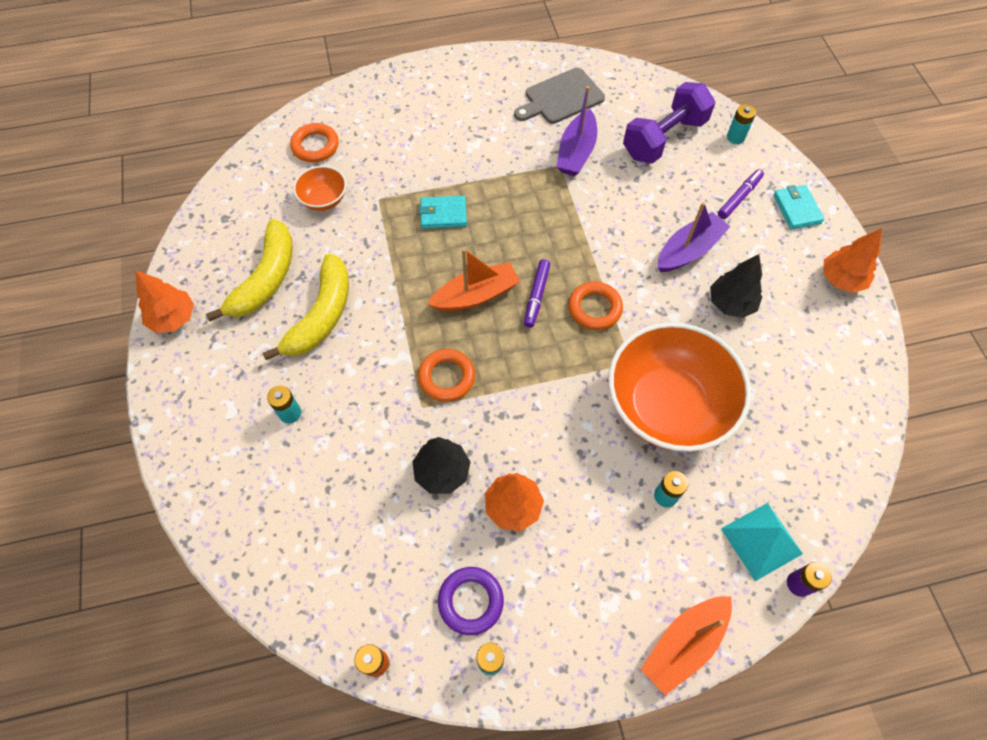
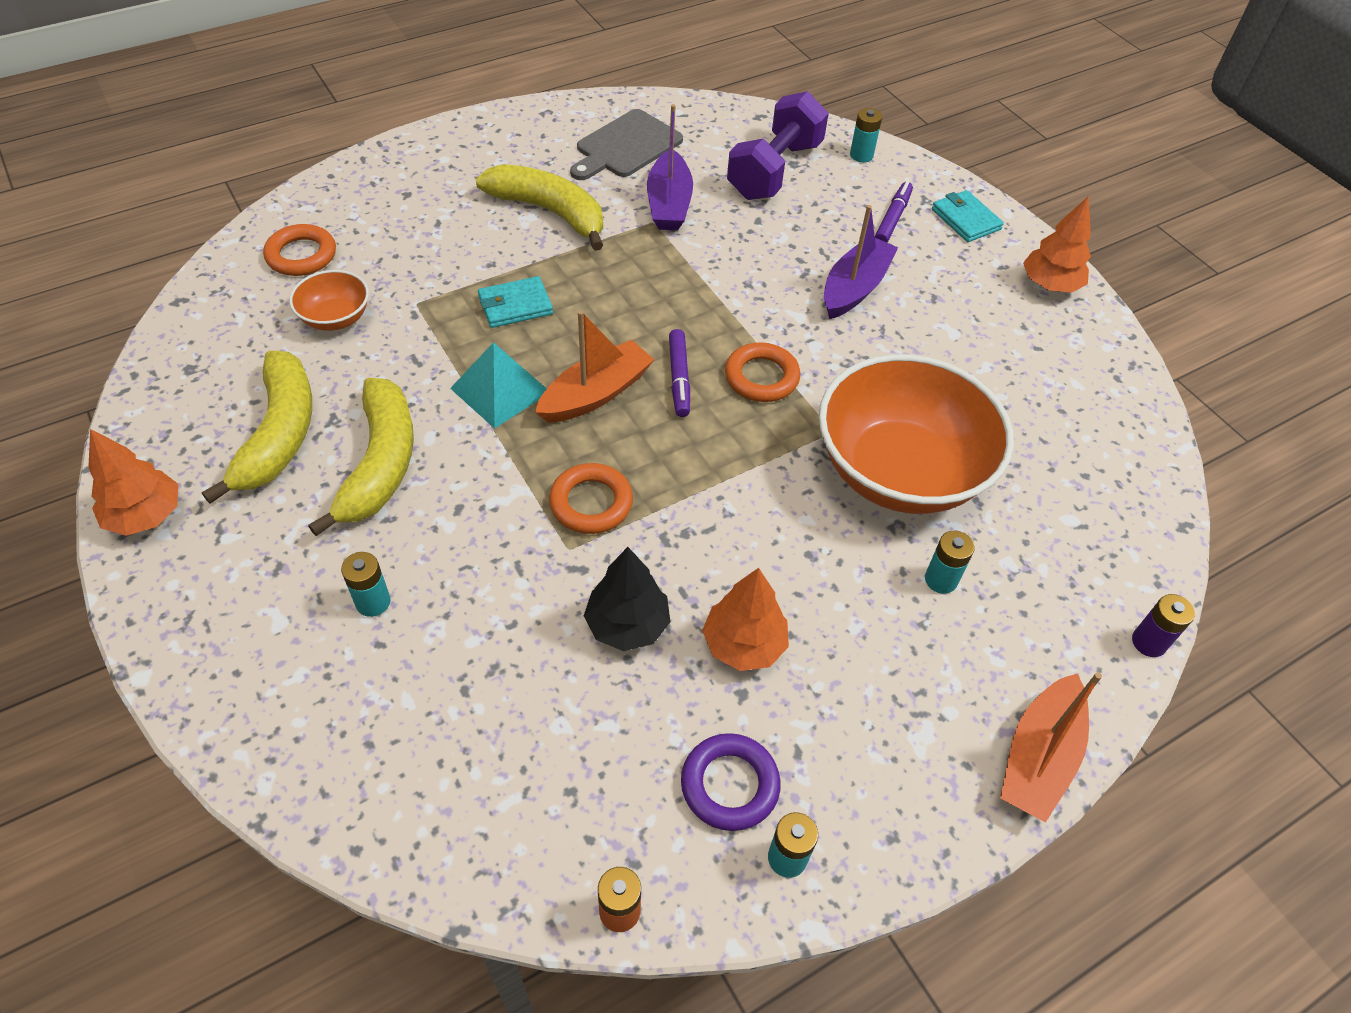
camera: 20 degrees left, 10 degrees down
(490, 143) = (550, 212): none -> yellow banana
(731, 303) = (930, 337): black tree -> none
(761, 541) = (1082, 603): turquoise pyramid -> turquoise pyramid (500, 390)

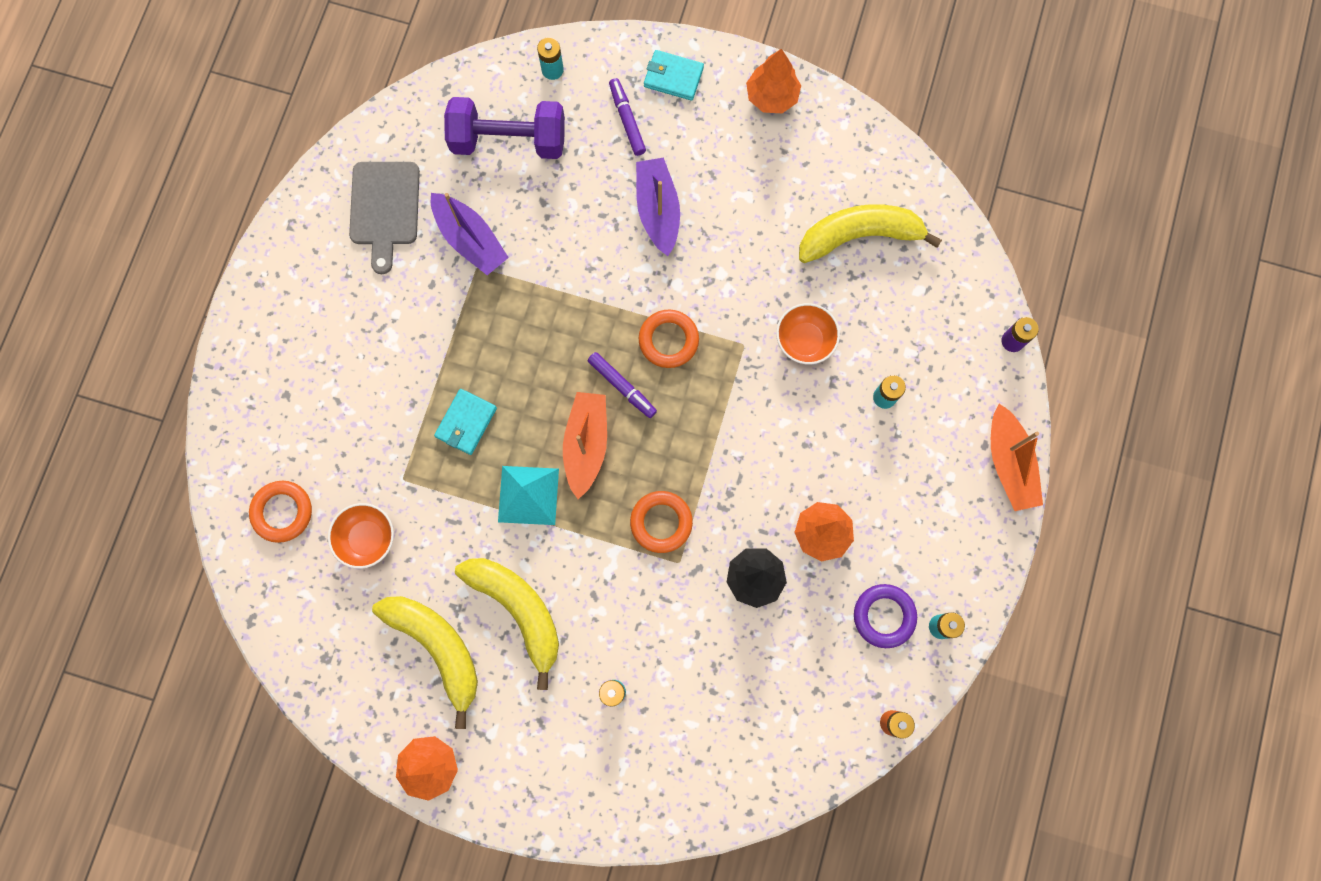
camera: 40 degrees left, 25 degrees up
(550, 212) = (401, 321): yellow banana -> yellow banana (859, 236)
(774, 170) = (509, 140): purple dumbbell -> purple dumbbell turned 75 degrees counterclockwise
(899, 471) = (805, 340): orange bowl -> orange bowl, size x0.45

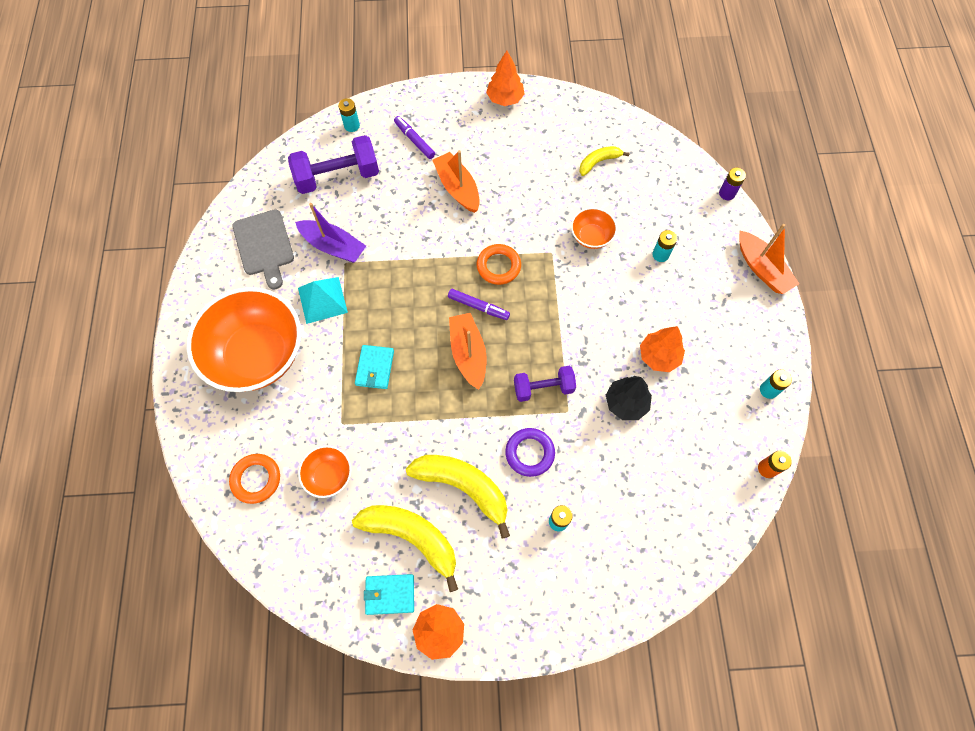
camera: 20 degrees left, 10 degrees down
(331, 354) = (257, 354): none -> orange bowl
(528, 495) = (439, 402): turquoise pyramid -> turquoise pyramid (322, 300)
(658, 210) = (457, 188): purple boat -> orange boat
(661, 522) = (543, 388): orange ring -> purple dumbbell
(673, 77) = (435, 106): turquoise wallet -> turquoise wallet (390, 594)
(859, 236) = (598, 162): yellow banana -> yellow banana, size x0.55
(884, 616) = (727, 397): purple ring -> purple ring (529, 453)

